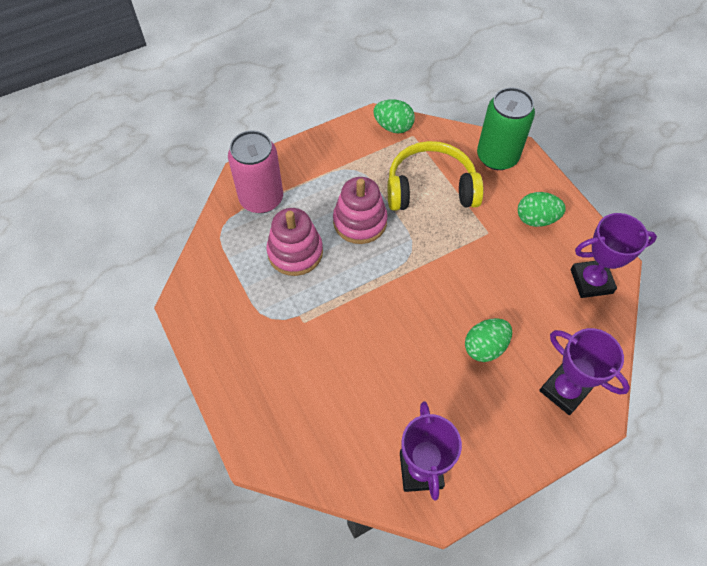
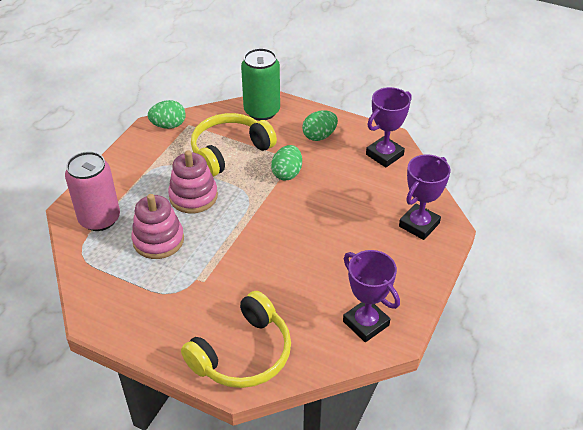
camera: 35 degrees left, 15 degrees down
(282, 425) = (243, 354): none -> yellow headphones
(485, 347) = (348, 227): green egg -> green egg (287, 173)
(564, 390) = (419, 225): purple trophy -> purple trophy turned 60 degrees counterclockwise

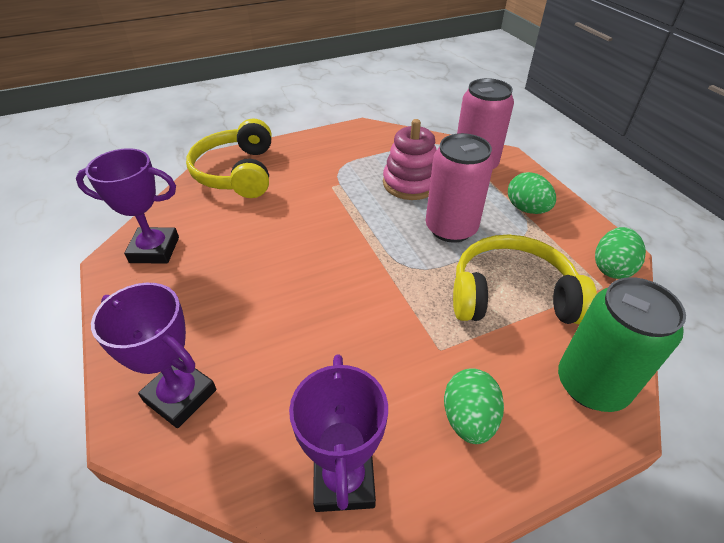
camera: 130 degrees right, 0 degrees up
(193, 196) = (451, 228): pink stacking toy -> pink can
(229, 151) = (511, 295): yellow headphones -> yellow headphones turned 90 degrees counterclockwise
(287, 173) = (416, 324): green egg -> green egg (526, 209)
(419, 225) = (180, 395): purple trophy -> purple trophy turned 45 degrees counterclockwise

